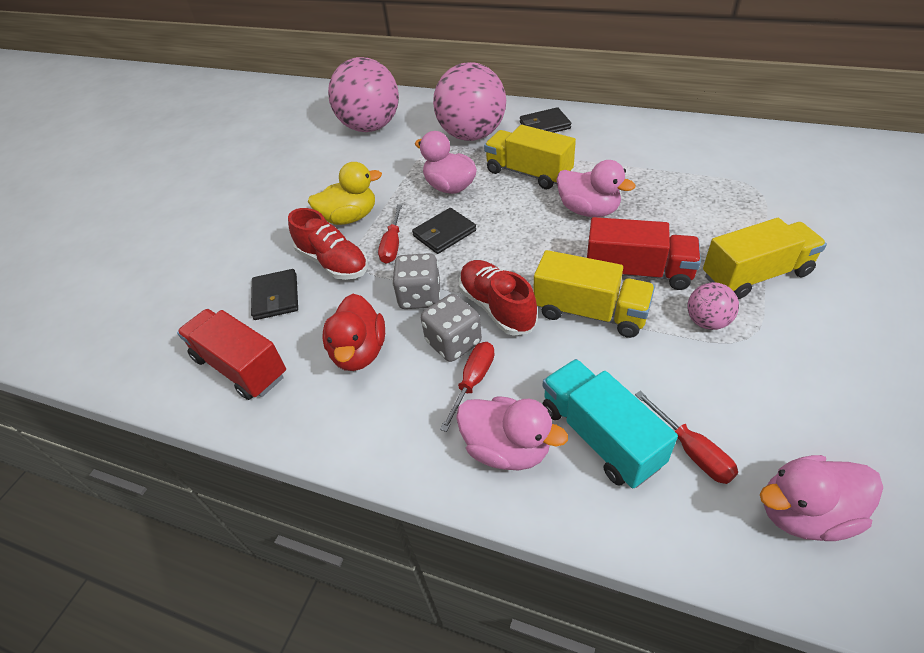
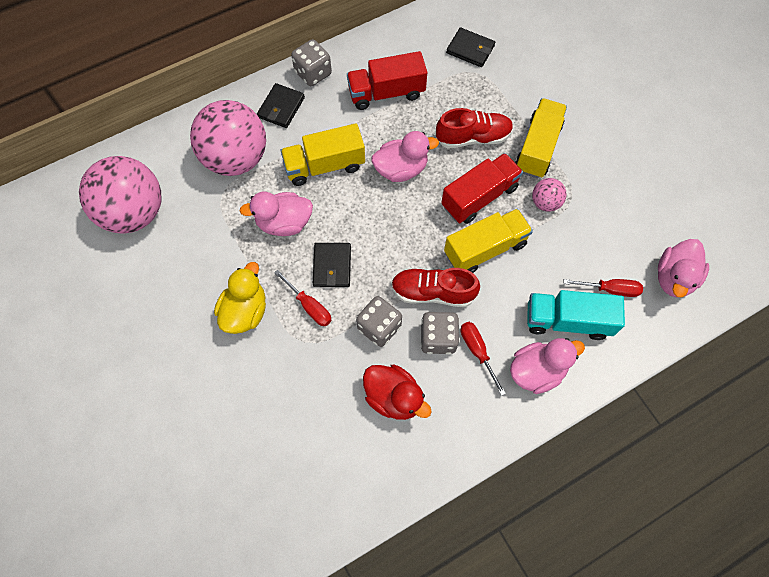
camera: 55 degrees left, 20 degrees up
(240, 367) = (336, 479): red truck -> red truck (386, 93)
(276, 297) = (285, 417): black wallet -> black wallet (470, 49)
(333, 263) = (287, 356): red shoe -> red shoe (473, 137)
(597, 119) = (313, 73): none -> grey dice

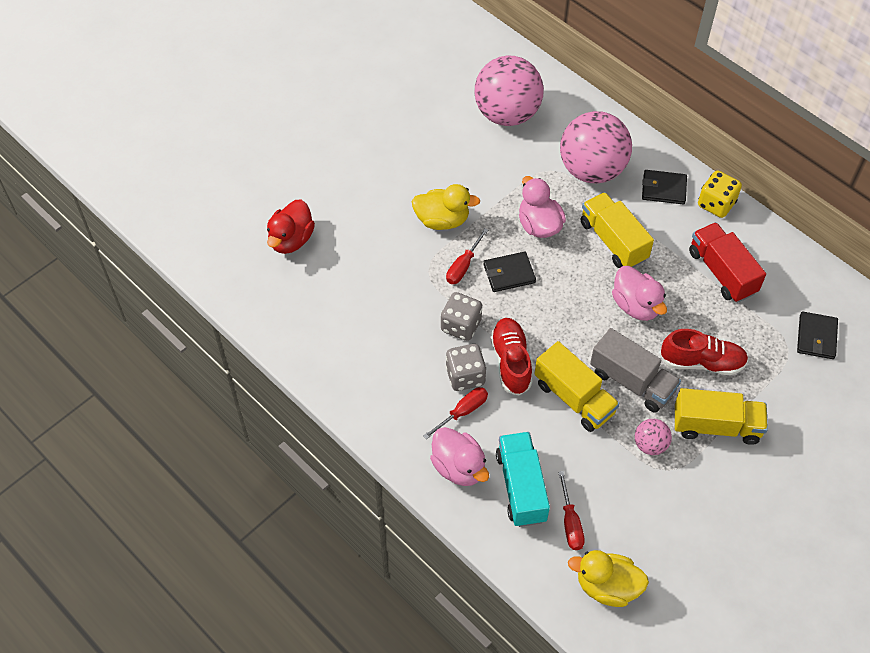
camera: 75 degrees right, 10 degrees down
(313, 73) = (716, 204): grey dice -> yellow dice
(394, 397) = (397, 352): red duck -> red duck (291, 240)
(473, 137) = (702, 362): red shoe -> red shoe turned 60 degrees counterclockwise
(479, 197) = (632, 381): red truck -> grey truck
(674, 278) = (607, 586): pink duck -> yellow duck

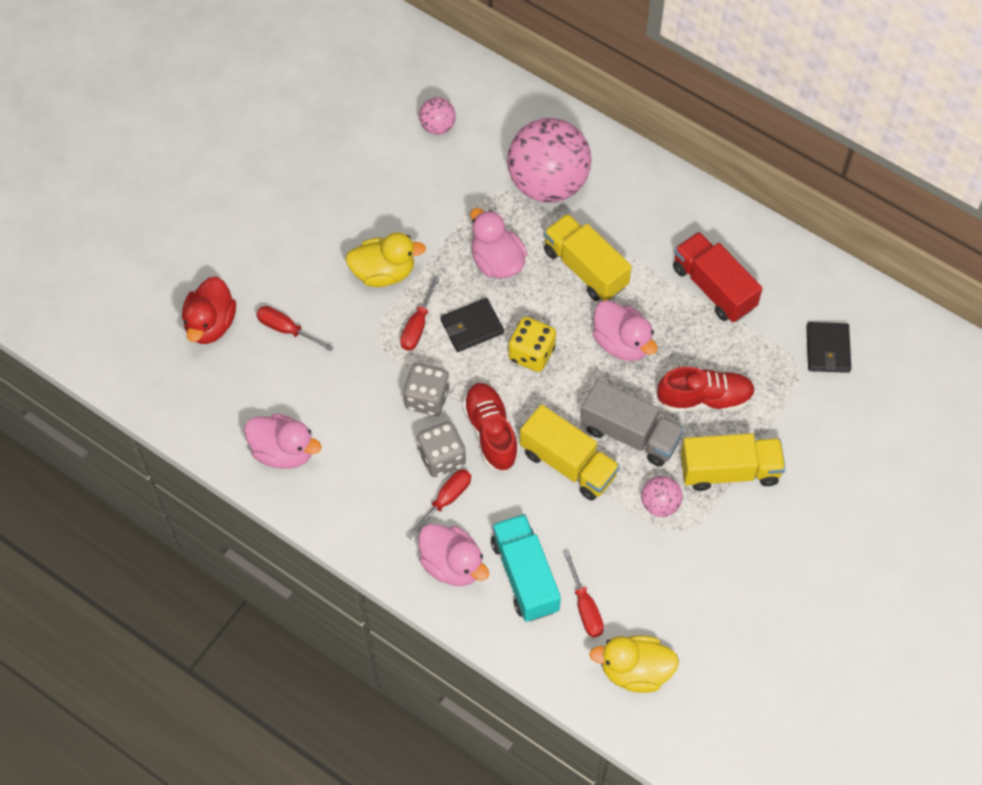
camera: 10 degrees left, 5 degrees up
(331, 350) = (283, 451): none -> pink duck
(353, 253) = (287, 329): none -> red screwdriver
(507, 114) = (437, 126): pink ball -> pink ball, size x0.45
(663, 189) = (634, 195): black wallet -> none
(716, 204) = (696, 205): yellow dice -> yellow dice (531, 353)

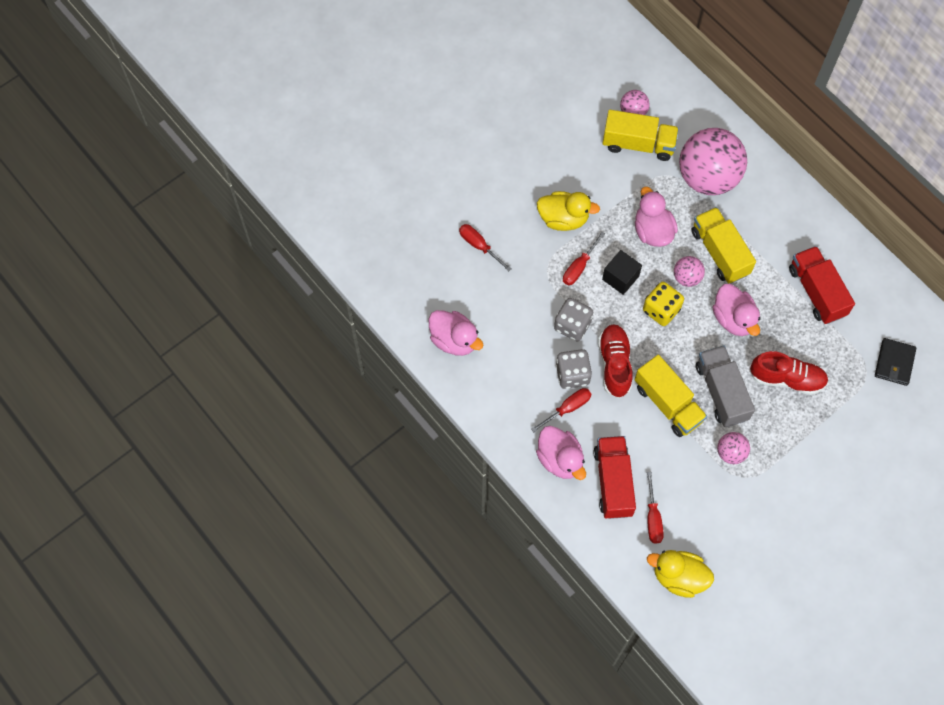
camera: 15 degrees right, 5 degrees up
(211, 324) = (423, 228): red duck -> none
(472, 327) = (620, 278): black wallet -> black cube
(525, 576) = (613, 482): turquoise truck -> red truck
(553, 307) = (687, 277): none -> pink ball
(630, 434) = (721, 392): grey truck -> grey truck turned 150 degrees counterclockwise
(729, 471) = (791, 440): yellow truck -> yellow truck (638, 144)

